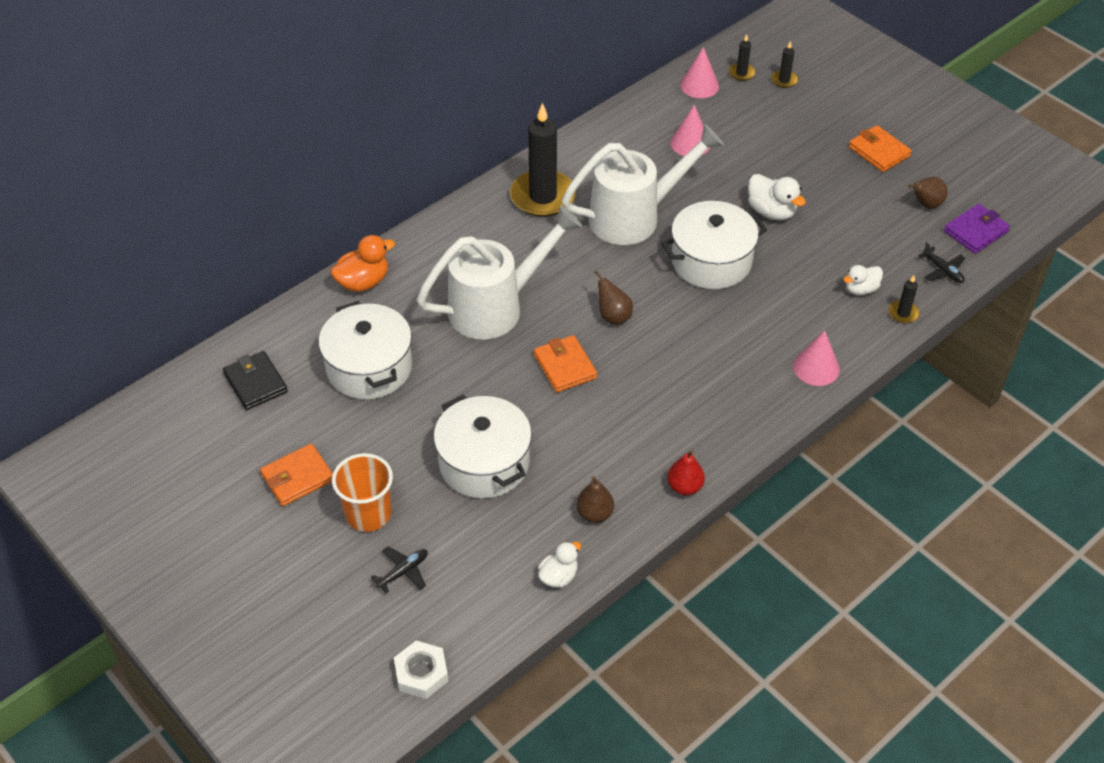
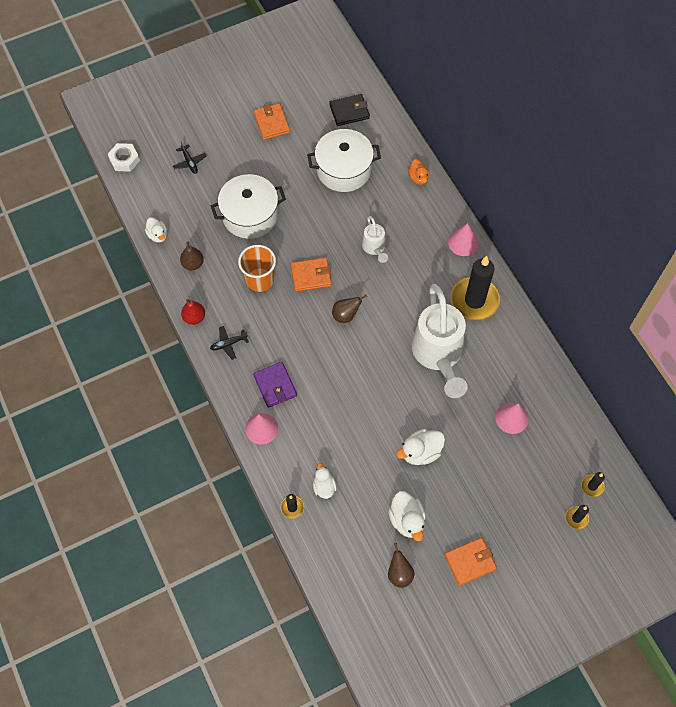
camera: 105 degrees right, 15 degrees up
(363, 282) = (418, 178): orange duck -> orange duck, size x0.66
(368, 514) = (234, 152): orange cup -> orange cup (259, 280)
(496, 307) = (374, 248): white watering can -> white watering can, size x0.48
(699, 85) = (582, 447): pink cone -> pink cone (463, 242)
(711, 261) = (380, 393): white pot -> none
(860, 209) = (407, 520): none -> white duck
(943, 271) = (325, 555): black plane -> black plane (228, 344)
(975, 231) = (359, 600): purple wallet -> purple wallet (275, 386)

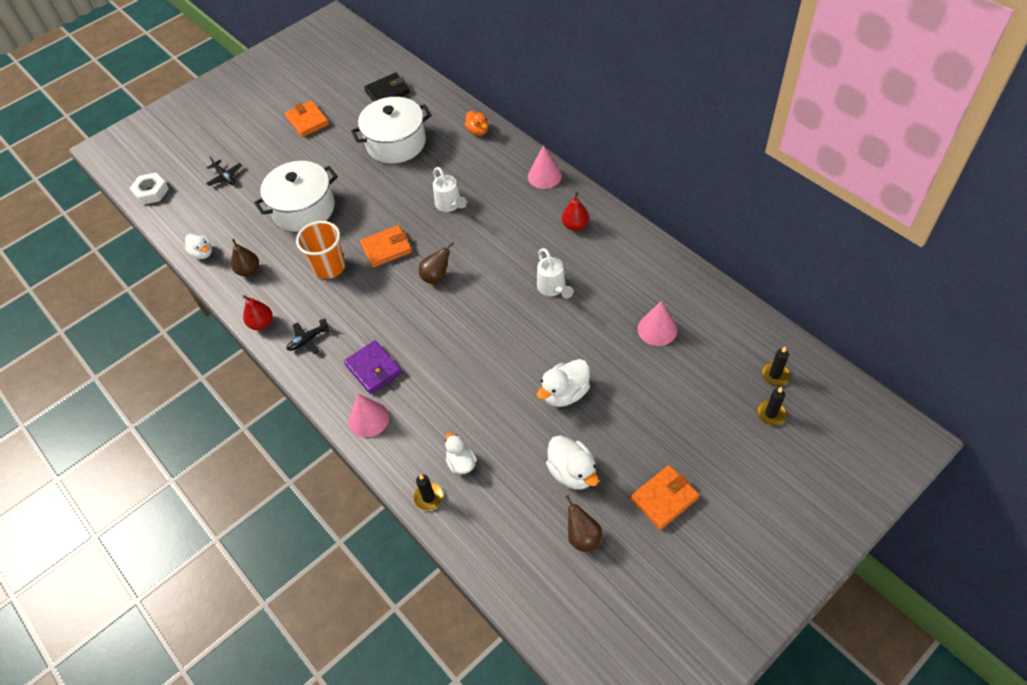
camera: 10 degrees left, 10 degrees down
(438, 355) = (553, 288): white watering can -> white watering can, size x0.48
(474, 300) = (575, 226): black candle -> red pear

